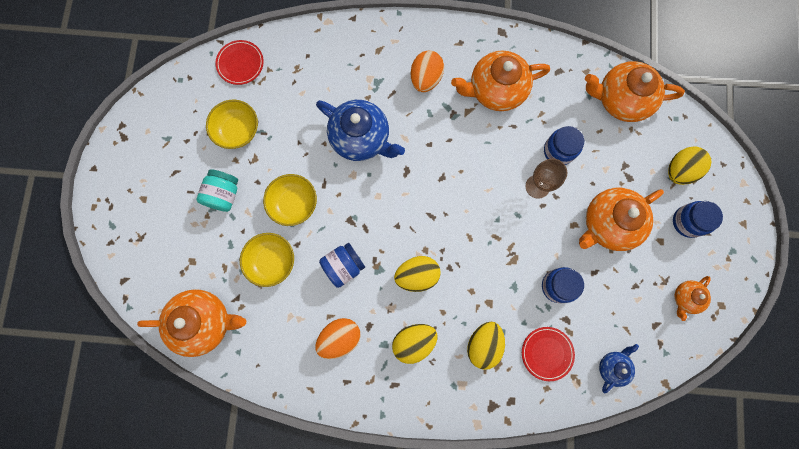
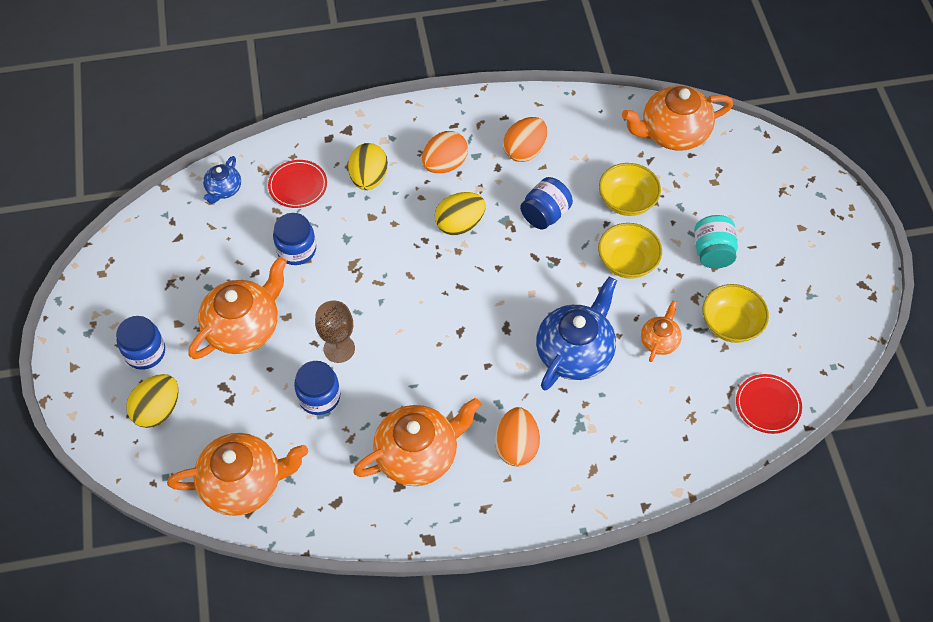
camera: 165 degrees right, 20 degrees down
(361, 138) = (575, 352): blue teapot -> blue teapot turned 105 degrees clockwise
(414, 342) = (445, 164): yellow egg -> orange egg
(685, 298) = (144, 271): orange teapot -> orange teapot (659, 340)

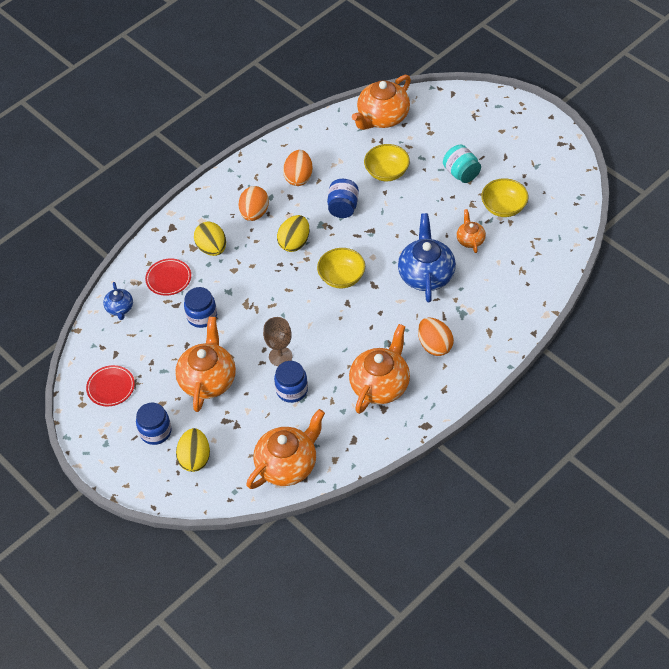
camera: 30 degrees left, 5 degrees down
(627, 262) = (415, 207): yellow bowl -> yellow bowl (342, 277)
(767, 405) = (559, 239): red plate -> red plate (111, 387)

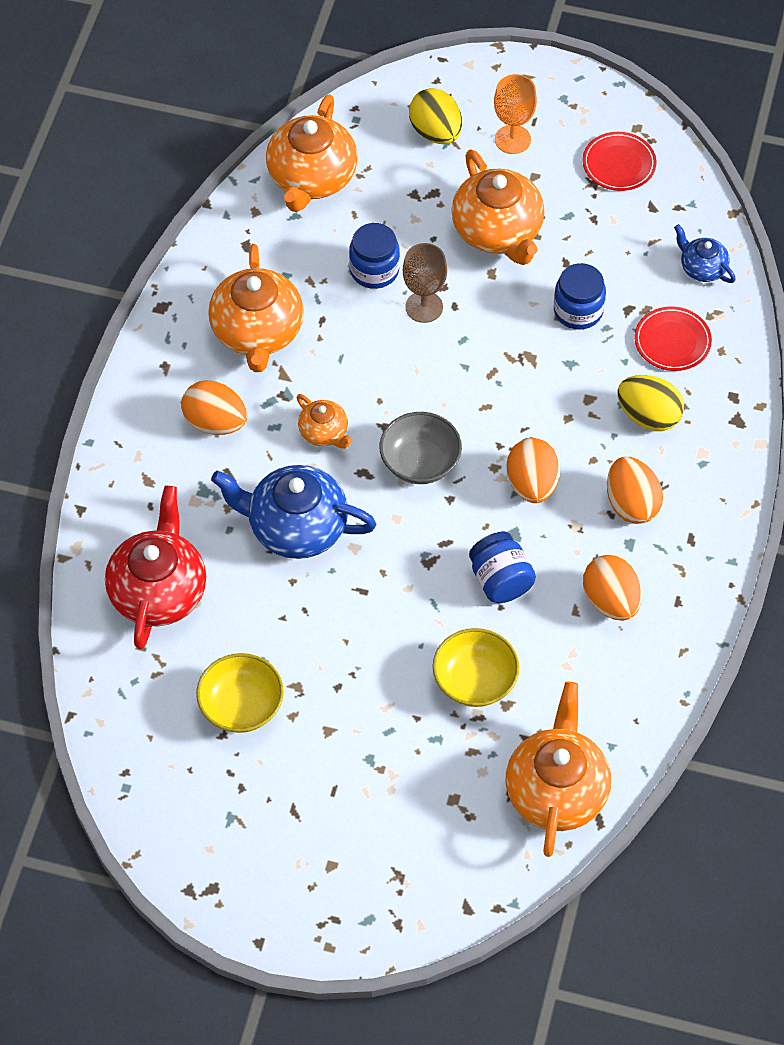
camera: 145 degrees right, 5 degrees up
(155, 432) = (512, 139): blue jar -> orange goblet
(294, 243) = (532, 484): yellow egg -> orange egg
(342, 277) = (420, 462): yellow bowl -> grey bowl
(426, 274) = (295, 527): blue teapot -> blue teapot turned 135 degrees clockwise
(461, 173) = (349, 739): turquoise jar -> none
(470, 240) = (262, 619): orange teapot -> orange teapot (324, 433)
(514, 275) = (158, 591): none -> red teapot

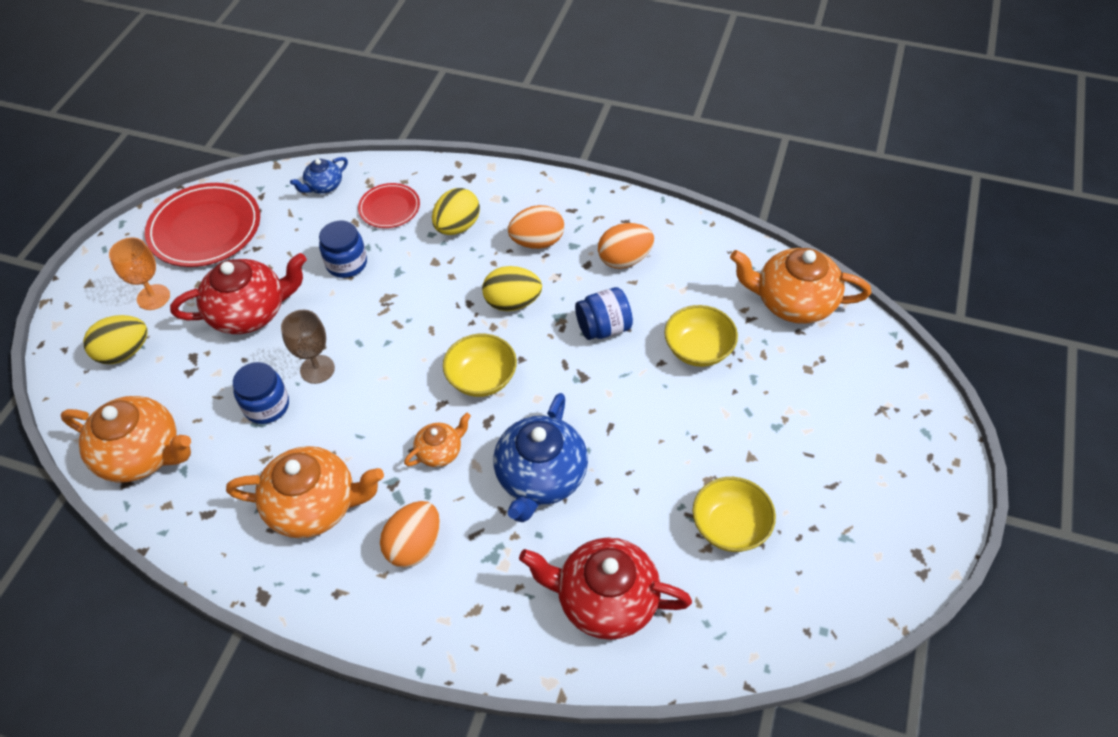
camera: 85 degrees left, 5 degrees down
(420, 462) = (482, 379): grey bowl -> yellow bowl
(498, 232) = (250, 312): orange teapot -> red teapot
(532, 484) = (512, 302): orange egg -> yellow egg
(619, 164) = (205, 229): red plate -> red plate, size x1.81

